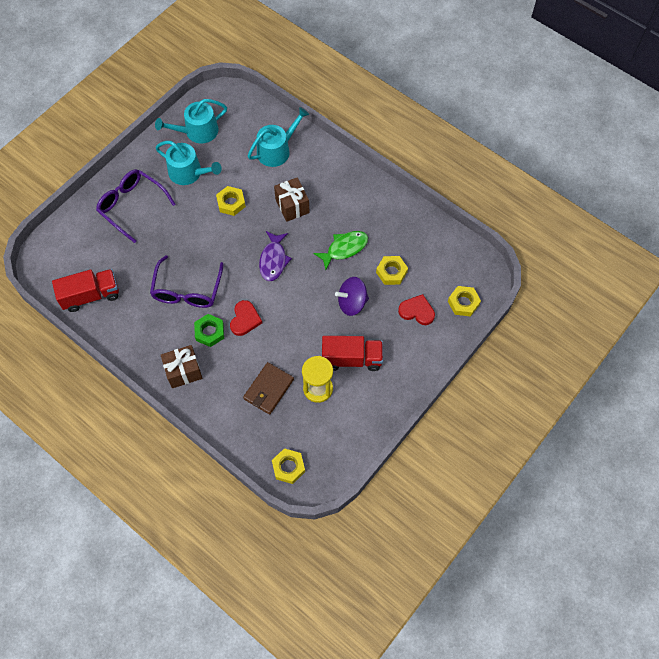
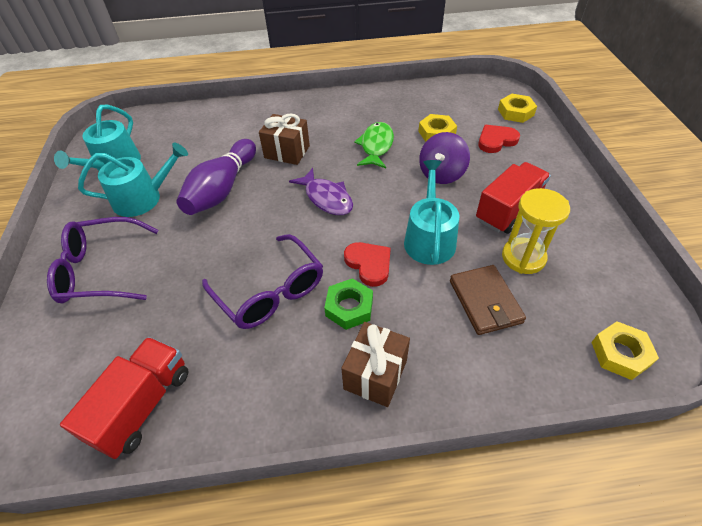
camera: 45 degrees left, 15 degrees down
(231, 203) = (222, 189): yellow nut -> purple bowling pin
(277, 150) = (218, 128): turquoise watering can -> turquoise watering can (429, 238)

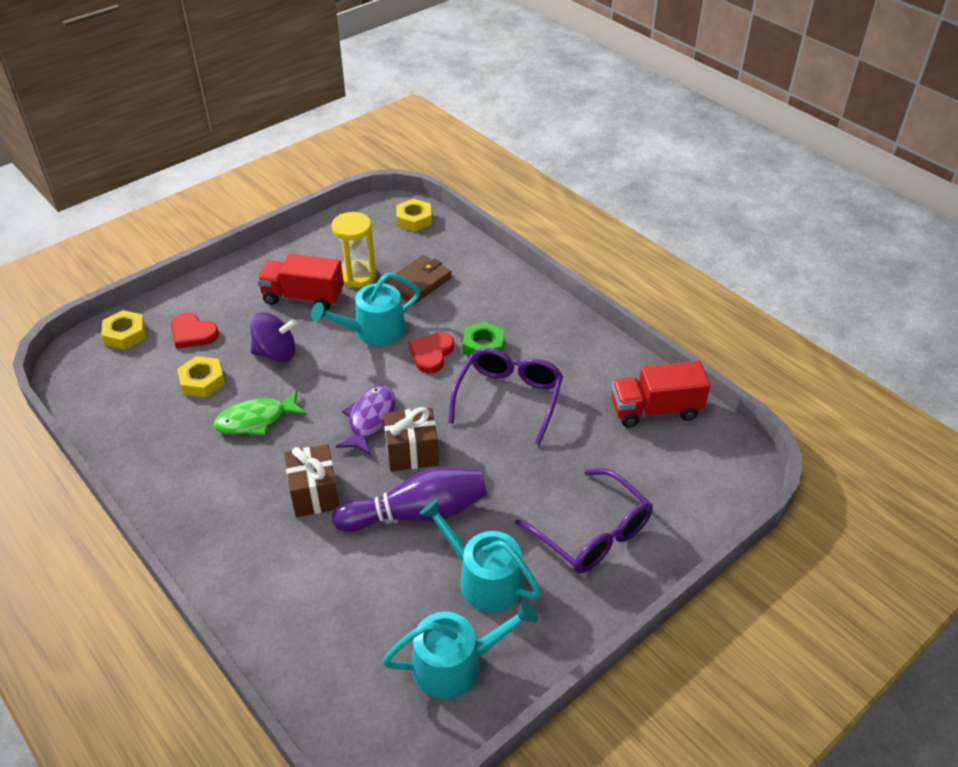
camera: 125 degrees left, 5 degrees down
(375, 374) = (524, 311): brown gift -> brown gift (412, 452)

